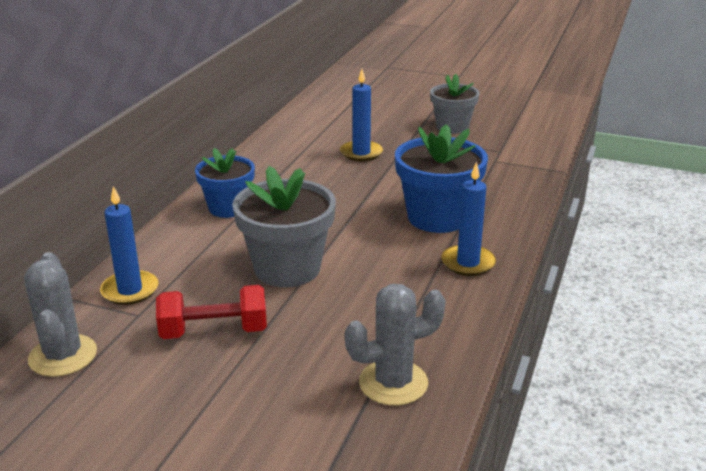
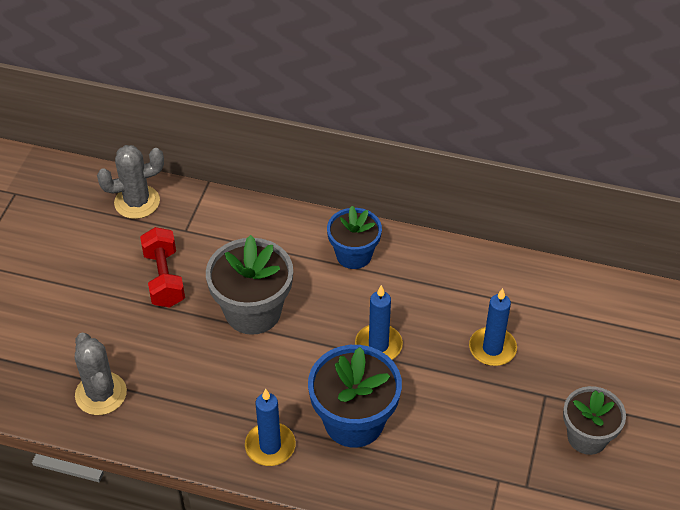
camera: 85 degrees right, 20 degrees up
(130, 290) = (217, 218): blue candle -> blue candle (378, 345)

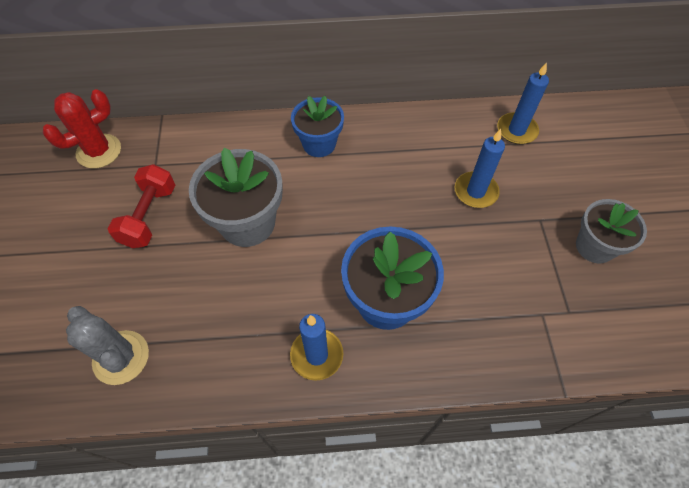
camera: 20 degrees left, 10 degrees up
(137, 202) = (99, 151): grey cactus -> red cactus
(164, 278) = (149, 216): red dumbbell -> red dumbbell turned 45 degrees clockwise
(378, 345) = (376, 219): blue candle -> blue candle (516, 130)

